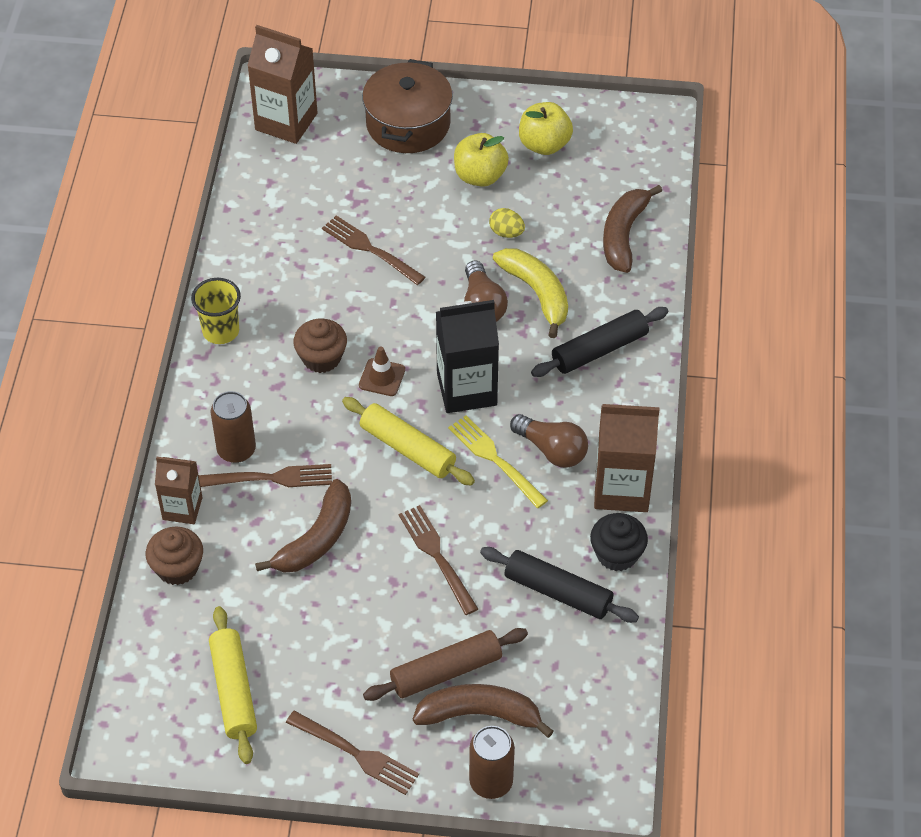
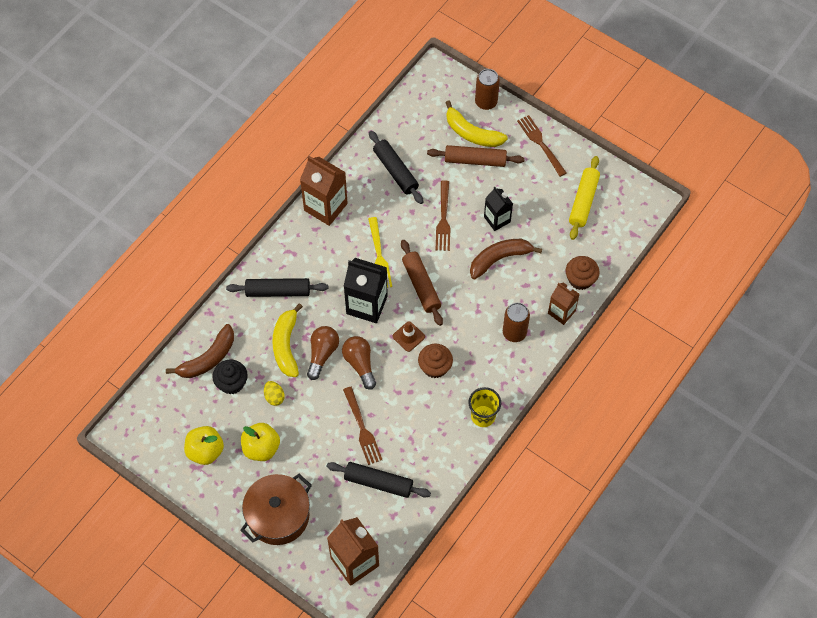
camera: 150 degrees left, 10 degrees up
(272, 478) = (504, 305): brown fork -> none
(310, 205) = (378, 482): none -> black rolling pin
(355, 595) = (497, 219): none -> black carton
(407, 449) = (421, 286): yellow rolling pin -> brown rolling pin
(480, 714) = (472, 133): brown banana -> yellow banana
(552, 450) = (346, 246): brown light bulb -> brown light bulb (360, 364)
(617, 554) = (353, 175): black cupcake -> black cupcake (231, 383)

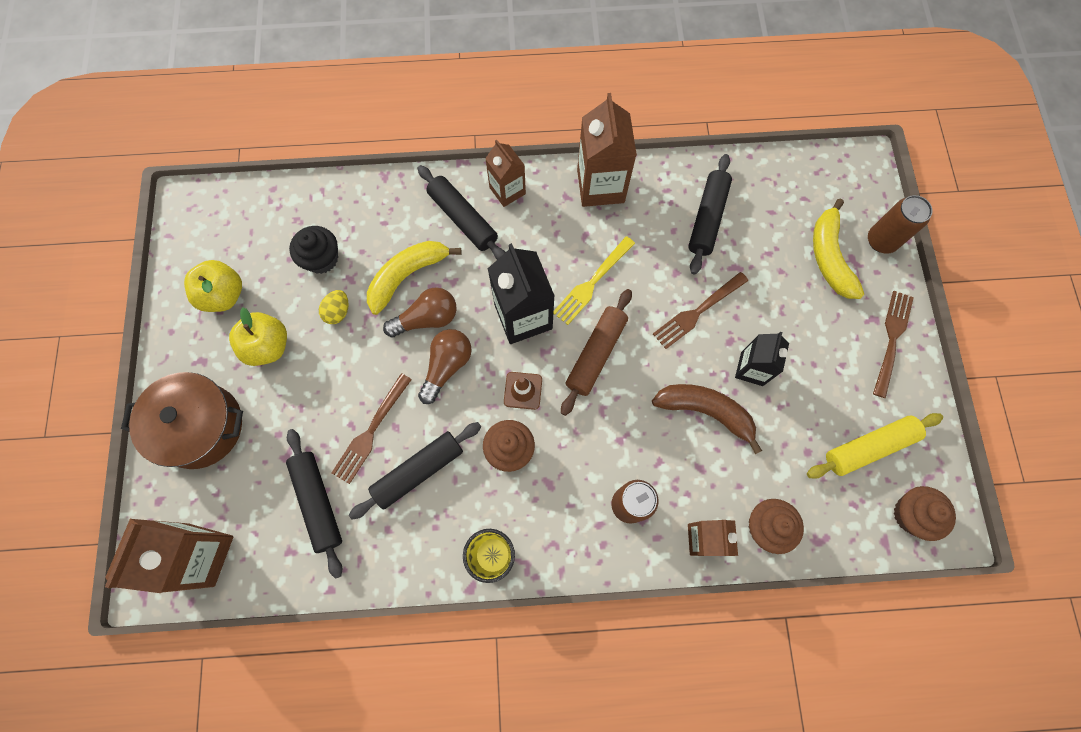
camera: 50 degrees right, 10 degrees up
(208, 358) = (331, 215): brown banana -> none
(282, 255) = (507, 191): none -> brown carton
(406, 420) = (418, 471): none -> black rolling pin
(475, 160) = (800, 287): brown rolling pin -> none
(630, 211) = (911, 514): none -> brown cupcake

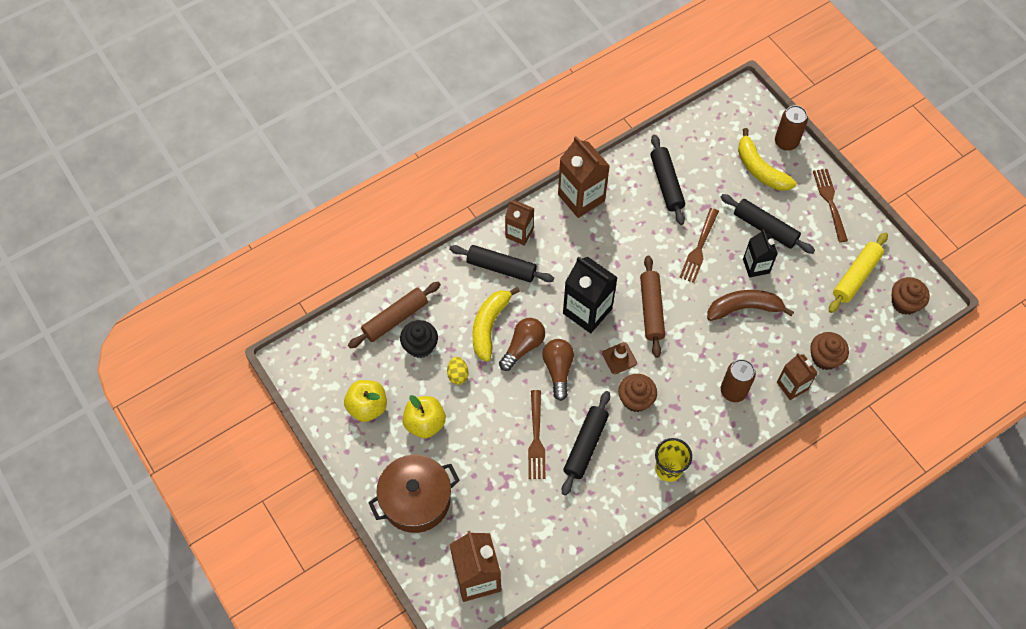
camera: 30 degrees left, 10 degrees down
(317, 216) = (395, 319): none -> brown rolling pin
(318, 502) = (532, 501): black rolling pin -> black rolling pin (765, 228)
(592, 283) = (618, 265): yellow fork -> none

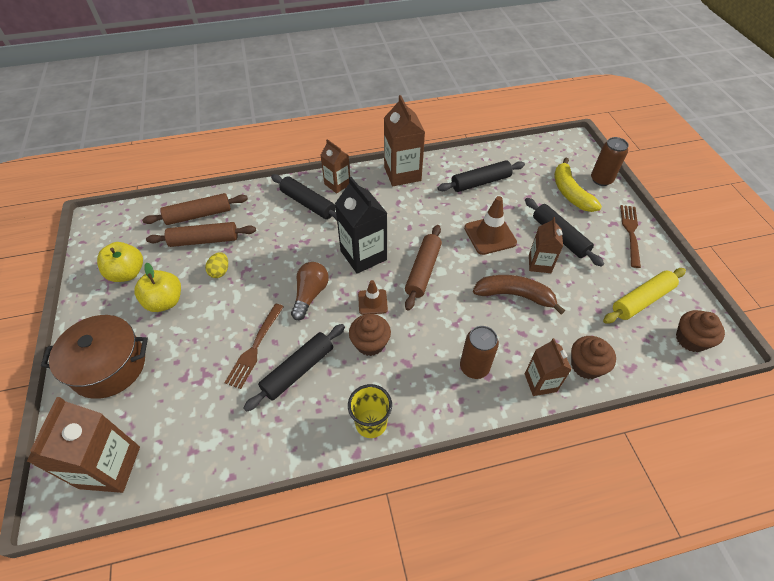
camera: 20 degrees right, 10 degrees down
(420, 346) = (204, 240): black cupcake -> brown rolling pin
(489, 326) = (271, 242): yellow banana -> none
(523, 347) = (290, 266): brown light bulb -> none
(666, 184) = (480, 182): black rolling pin -> black rolling pin turned 60 degrees clockwise
(699, 248) = (490, 235): brown fork -> brown traffic cone
(756, 266) = (539, 264): black carton -> brown carton

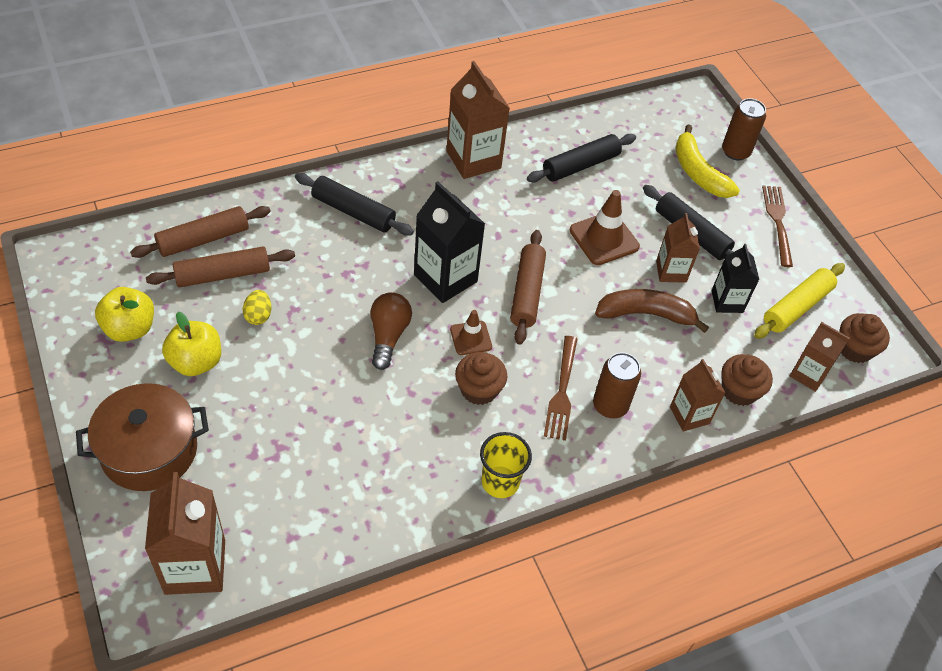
camera: 15 degrees left, 0 degrees up
(255, 348) = (334, 409): brown fork -> brown fork (562, 392)
(298, 370) = (396, 431): black rolling pin -> none
(337, 184) = (387, 181): brown carton -> brown carton (808, 374)
(583, 291) = (727, 301): none -> black carton

